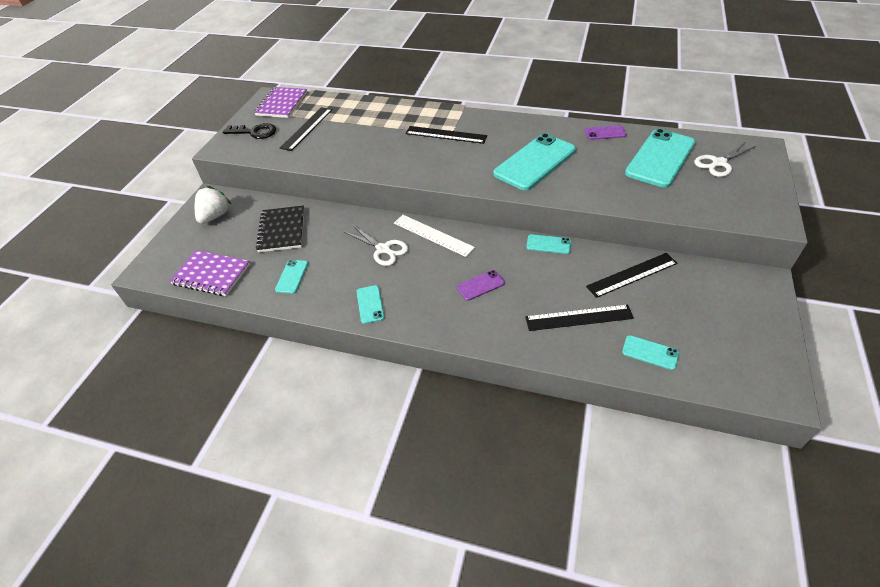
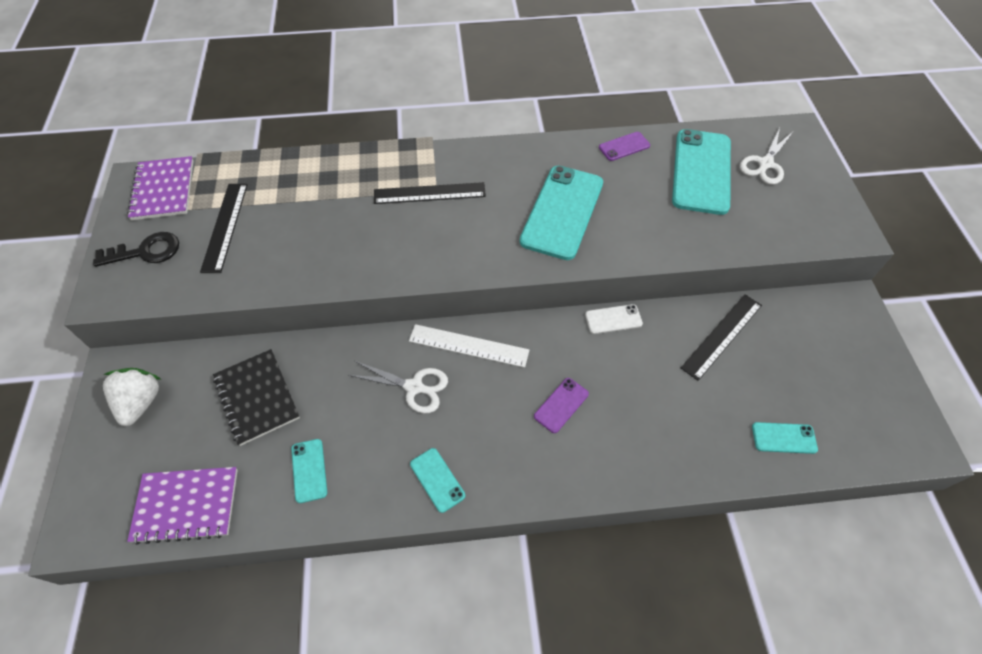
camera: 25 degrees left, 10 degrees up
(548, 244) = (613, 319): turquoise phone -> white phone
(579, 318) = (691, 416): black ruler -> none

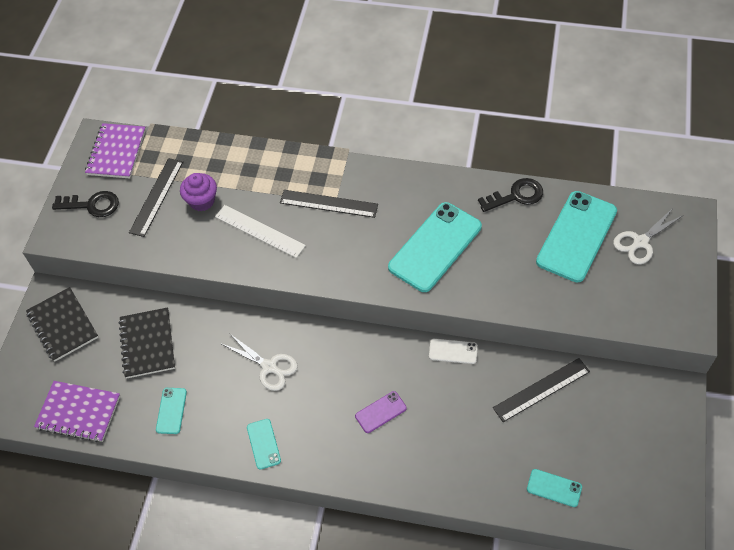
camera: 20 degrees right, 0 degrees up
(141, 402) = (63, 325): white strawberry -> black notebook
(281, 220) = (202, 201): none -> purple cupcake
(468, 345) = (324, 343): white ruler -> white ruler (260, 231)
(624, 146) = (516, 196): purple phone -> black key

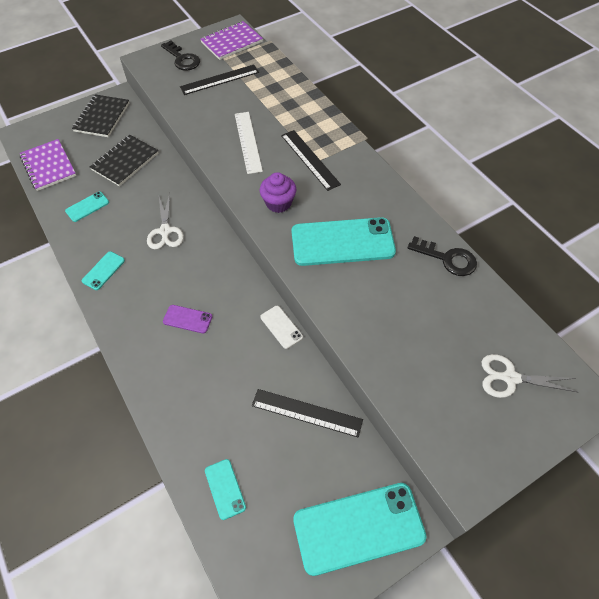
camera: 45 degrees right, 0 degrees up
(202, 201) = (240, 100): purple cupcake -> purple cupcake (278, 203)
(576, 236) = (459, 326): turquoise phone -> turquoise phone (358, 528)

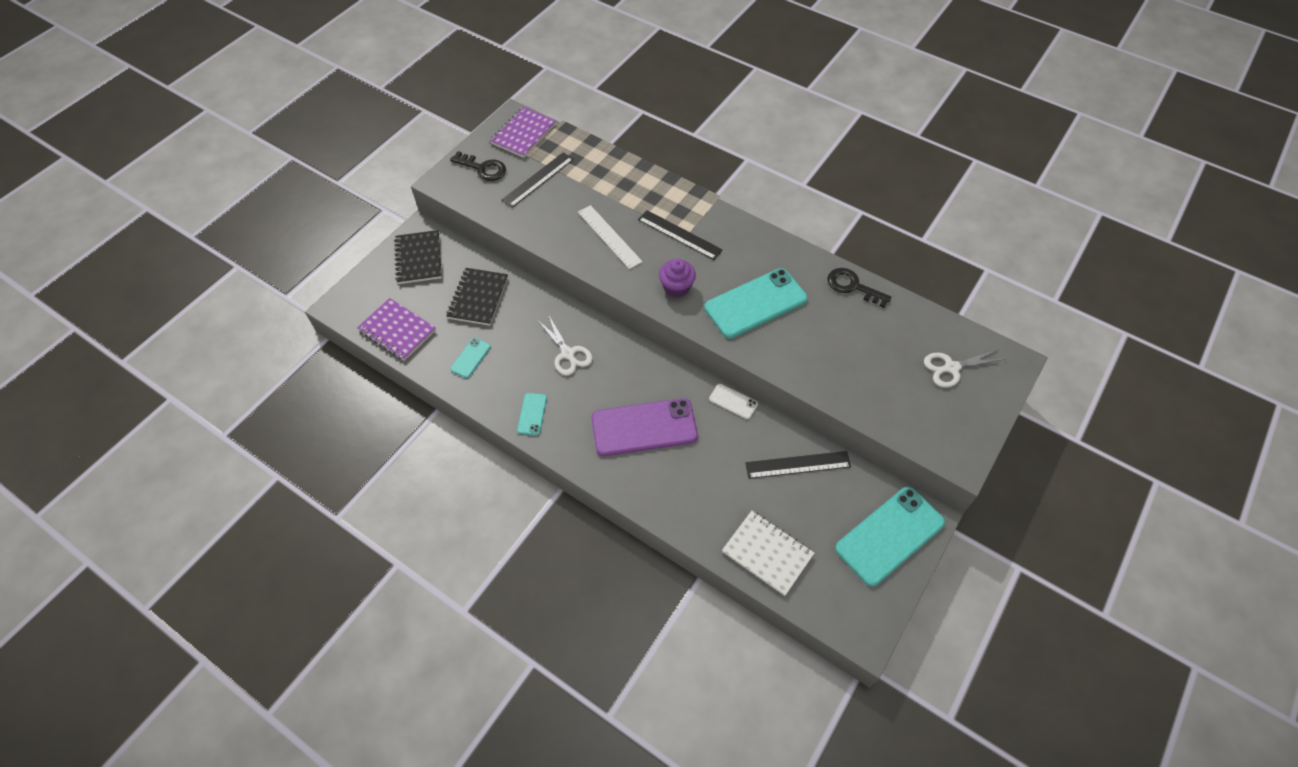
camera: 25 degrees left, 0 degrees up
(187, 319) = (644, 427): purple phone -> purple phone, size x2.18
(225, 489) = (767, 553): turquoise phone -> white notebook
(448, 259) = (852, 286): black key -> black key turned 150 degrees counterclockwise

